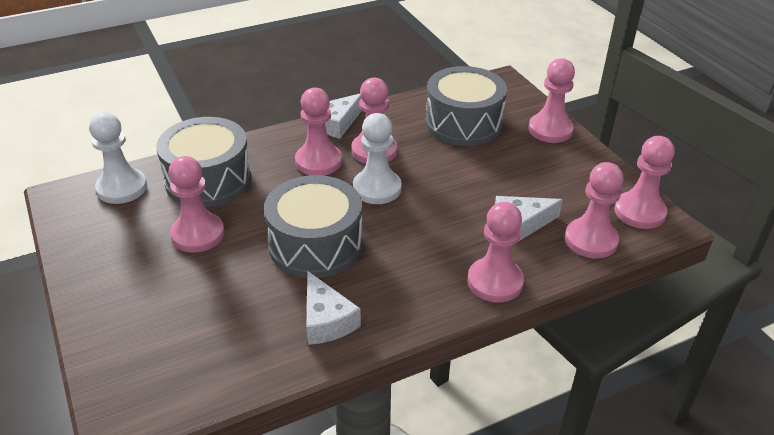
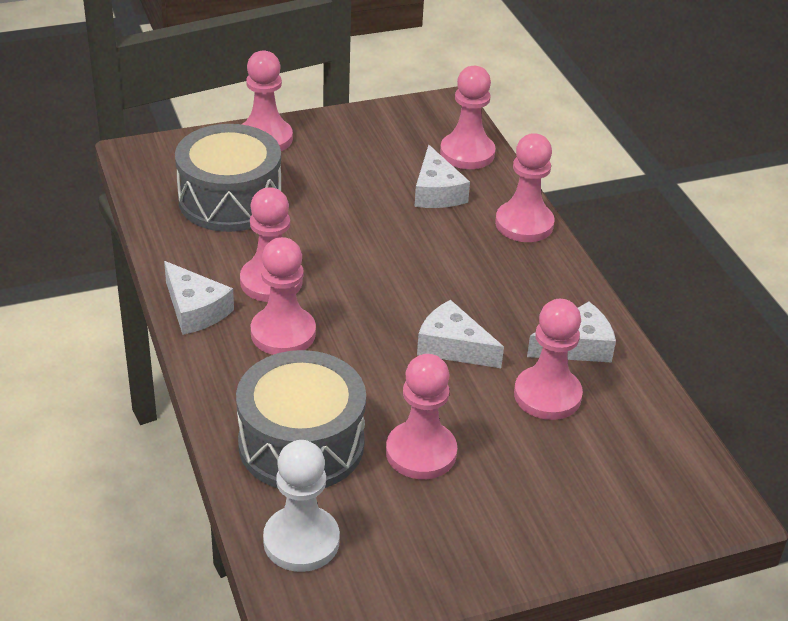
camera: 85 degrees left, 0 degrees up
(315, 244) = (453, 346): grey drum -> white cheese
(377, 188) = (353, 287): white pawn -> none
(639, 212) = (427, 115): pink pawn -> pink pawn (547, 395)

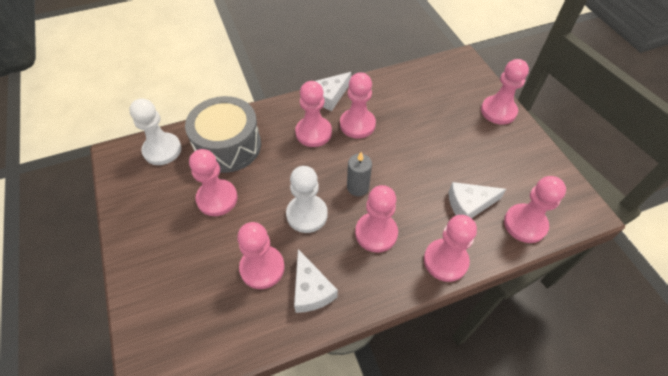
camera: 90 degrees right, 15 degrees up
(230, 200) = (429, 101): grey drum -> none
(403, 291) = (358, 187): none -> grey candle
(453, 346) = (307, 214): white cheese -> white pawn
(484, 279) = (376, 233): none -> pink pawn

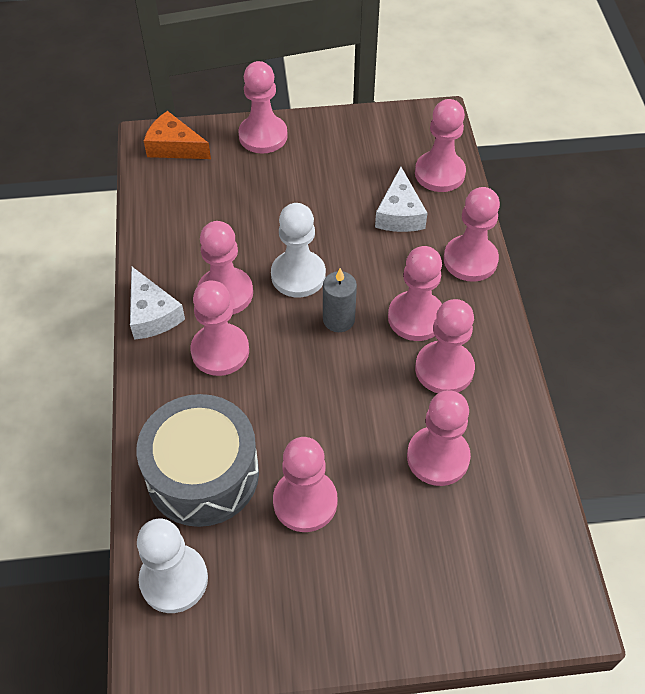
camera: 75 degrees left, 0 degrees up
(307, 214) = (366, 389): white pawn -> white pawn (298, 275)
(311, 290) = (481, 406): white cheese -> none
(336, 259) = (444, 369): none -> pink pawn
(462, 72) = (174, 147): none -> orange cheese

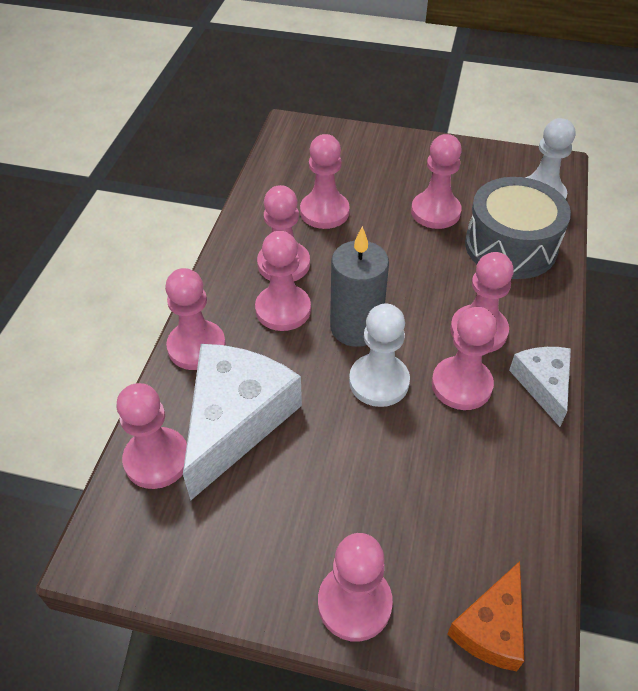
camera: 160 degrees left, 5 degrees down
(174, 147) = (491, 627): orange cheese -> orange cheese turned 75 degrees clockwise
(338, 320) = (356, 327): grey candle -> grey candle, size x1.62
(399, 213) = (236, 420): white cheese -> white cheese, size x1.81

